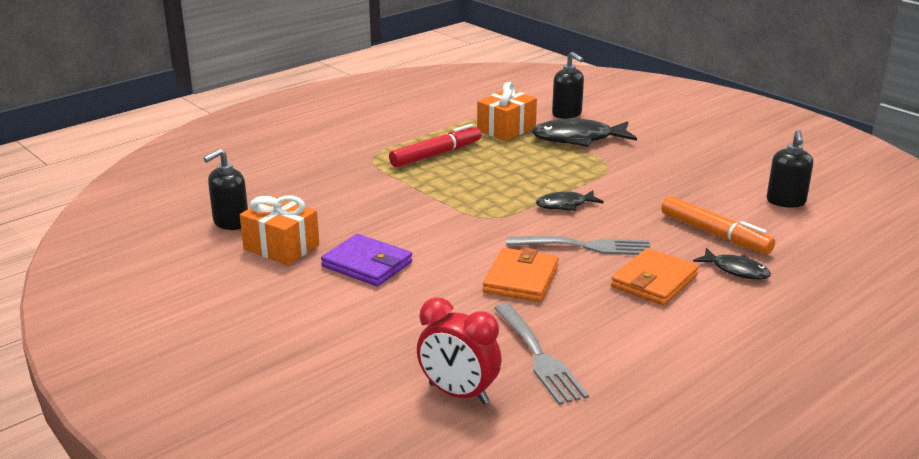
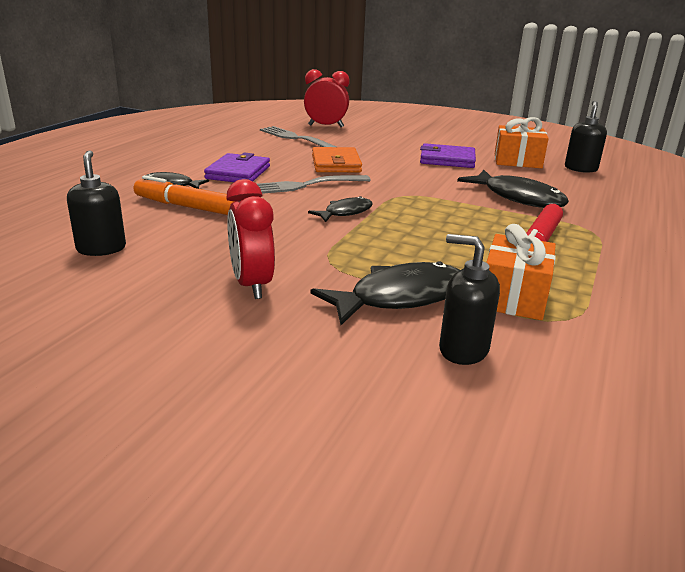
camera: 155 degrees right, 0 degrees up
(377, 195) = (518, 198): none -> black fish
(654, 281) = (238, 172): orange wallet -> purple wallet
(671, 159) = (251, 285): none -> red clock

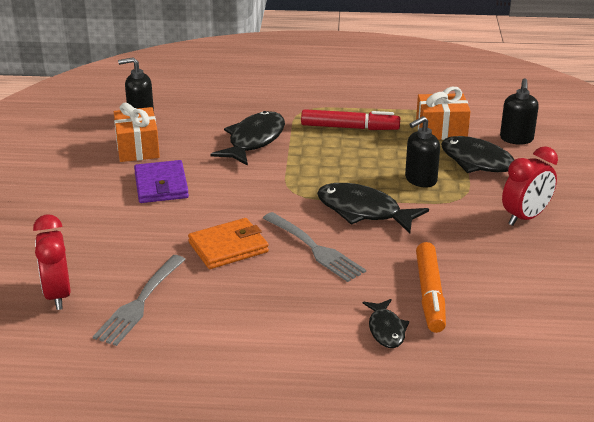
camera: 110 degrees left, 5 degrees up
(101, 248) = (550, 303): black soap dispenser -> black soap dispenser (420, 180)
(238, 172) = (310, 301): purple wallet -> none
(345, 212) = (363, 211): black fish -> black fish, size x1.75

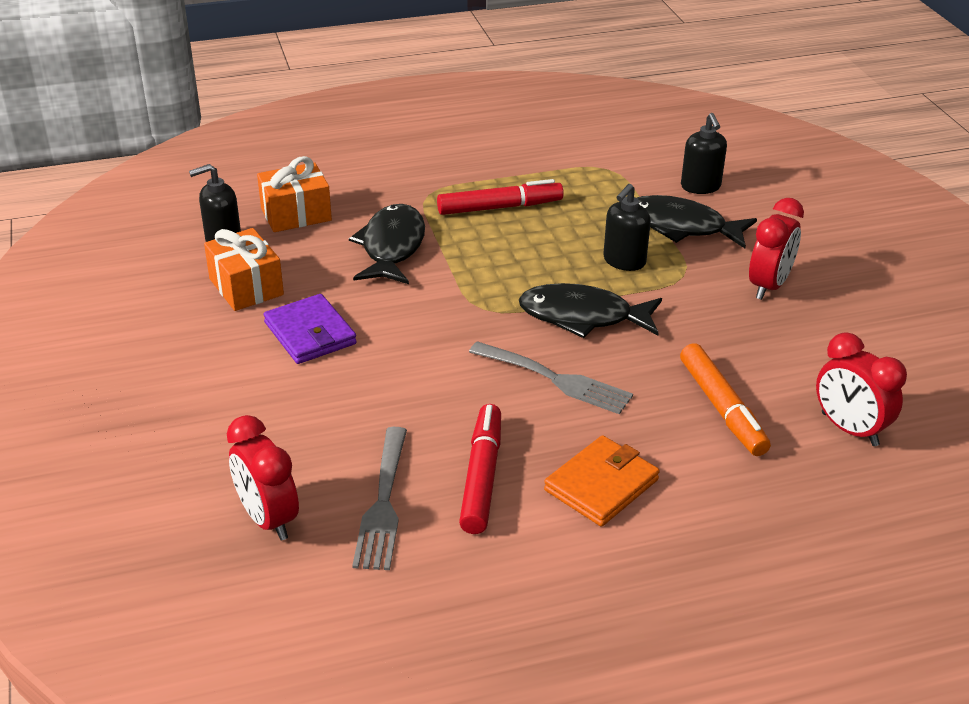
camera: 20 degrees left, 5 degrees up
(219, 301) = (482, 476): none -> red marker
(228, 247) = (448, 401): orange wallet -> orange wallet (601, 485)
(386, 329) = (700, 466): black fish -> none
(441, 130) = (609, 191): orange gift -> orange gift (296, 214)
(523, 330) = (849, 429): none -> red clock

